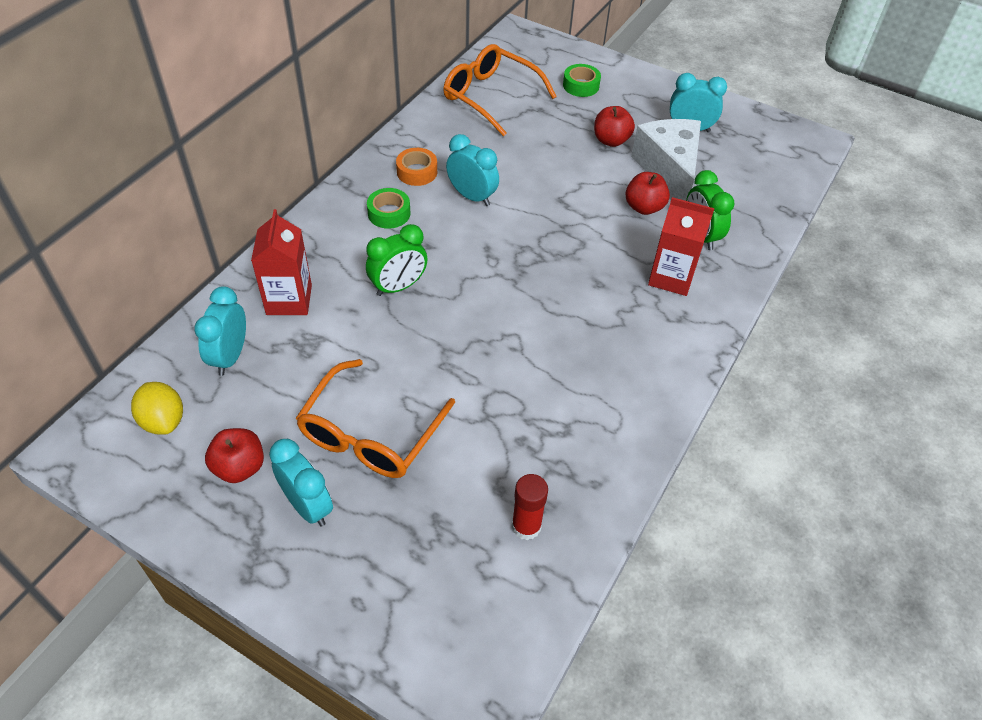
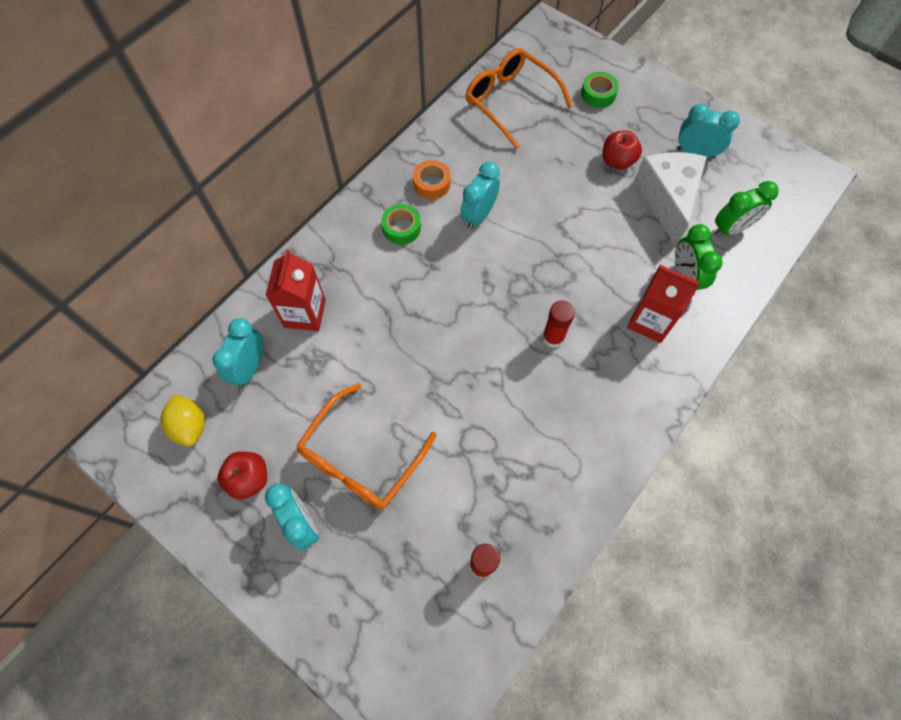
camera: 10 degrees right, 15 degrees up
(398, 287) = (401, 308): green clock -> green clock (731, 229)
(472, 196) = (478, 215): turquoise clock -> turquoise clock turned 105 degrees counterclockwise
(570, 300) = (553, 337): none -> red glue stick
(644, 207) = (637, 240): red apple -> none

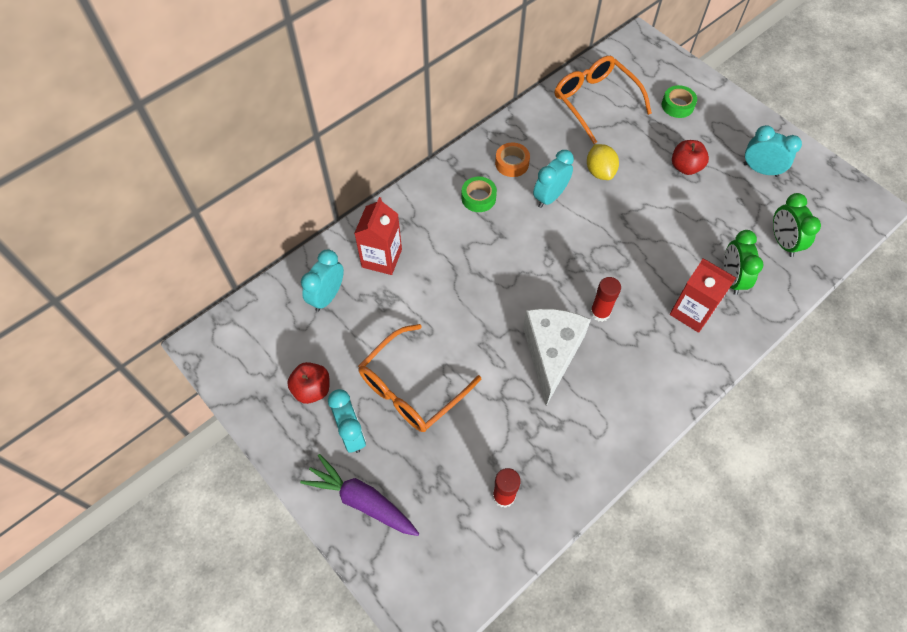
camera: 10 degrees right, 5 degrees down
(190, 426) = (269, 337): yellow lemon -> yellow lemon (600, 171)
(325, 599) = (361, 500): none -> purple carrot
(667, 200) = (726, 208): white cheese -> white cheese (551, 353)
(731, 229) = (782, 242): green clock -> green clock turned 90 degrees clockwise

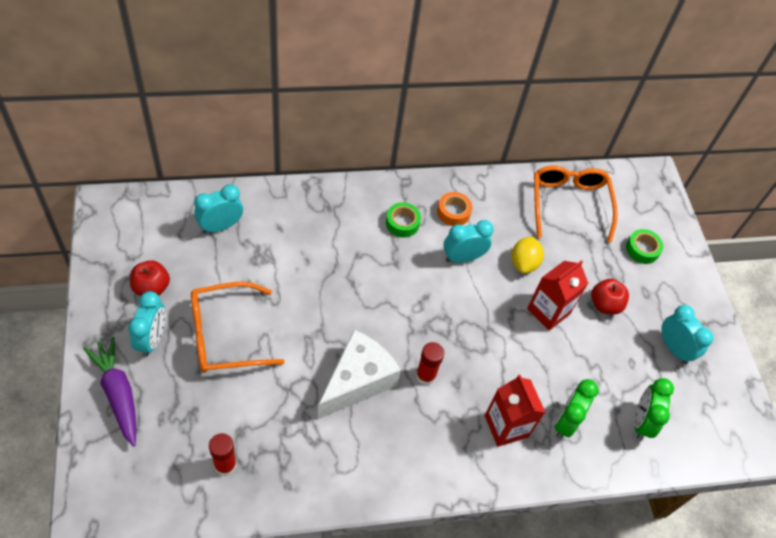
camera: 25 degrees right, 5 degrees down
(382, 258) = (286, 223): red carton -> red carton (548, 311)

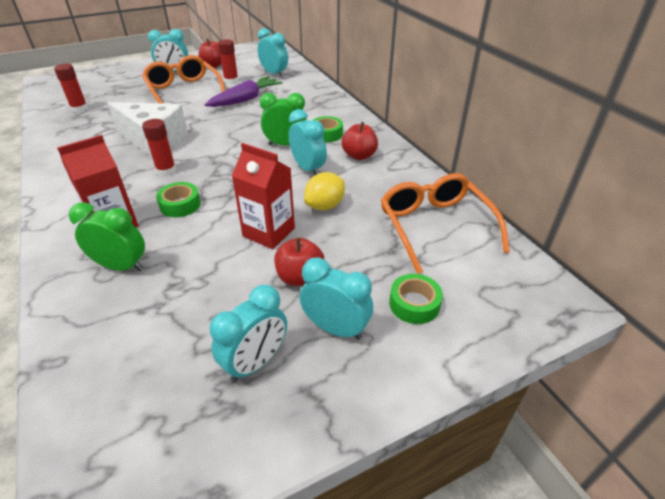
camera: 80 degrees right, 15 degrees down
(118, 393) = (132, 72): purple carrot -> purple carrot (246, 99)
(219, 277) = (231, 81): none -> red glue stick
(453, 212) = (359, 156): orange tape -> red apple
(491, 370) = (180, 205): none -> green tape
(523, 263) = (325, 206): yellow lemon -> yellow lemon turned 45 degrees counterclockwise
(569, 204) = (435, 226): orange glasses -> orange glasses turned 90 degrees counterclockwise
(641, 421) = (125, 338): green clock -> green clock (285, 144)
(654, 298) = (335, 328): none -> turquoise clock

